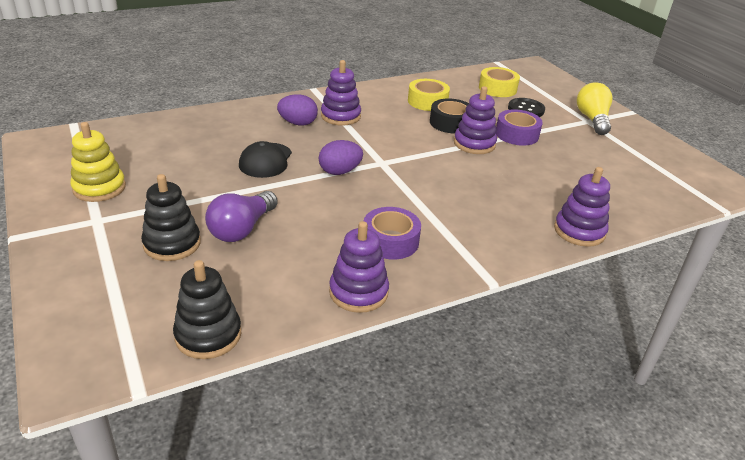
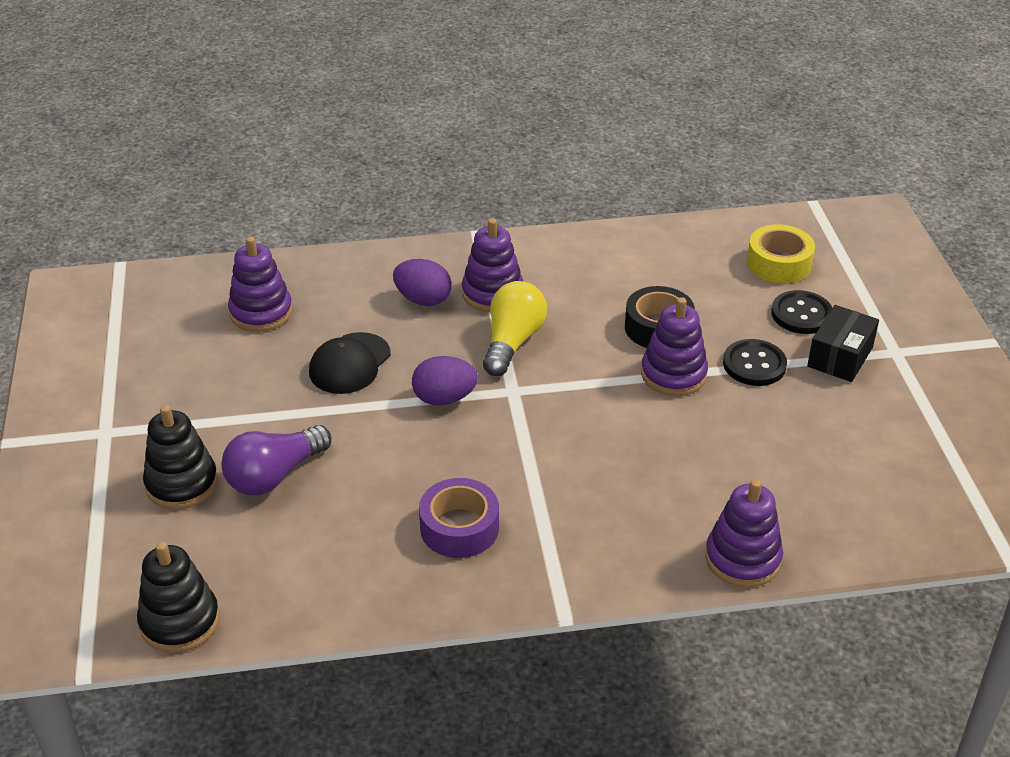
camera: 20 degrees right, 5 degrees up
(99, 188) = (122, 381): yellow stacking toy -> none
(358, 292) = (381, 598): purple stacking toy -> purple stacking toy (261, 312)
(427, 101) = (644, 279): yellow tape -> none
(517, 134) = (754, 365): purple tape -> black button
(560, 126) = (840, 357): none -> black box
(592, 120) = (905, 350): yellow light bulb -> yellow light bulb (512, 342)

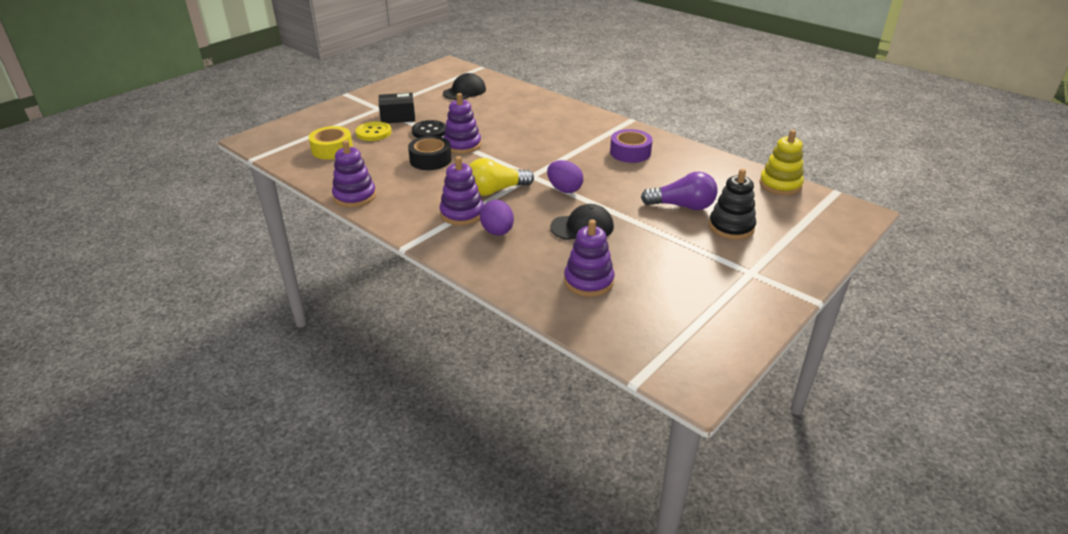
camera: 130 degrees left, 5 degrees down
(180, 621) = (780, 185): black stacking toy -> yellow stacking toy
(742, 558) = (551, 101): purple stacking toy -> purple stacking toy (354, 196)
(801, 314) = (373, 132): black button -> yellow button
(890, 475) = (464, 91): none -> black cap

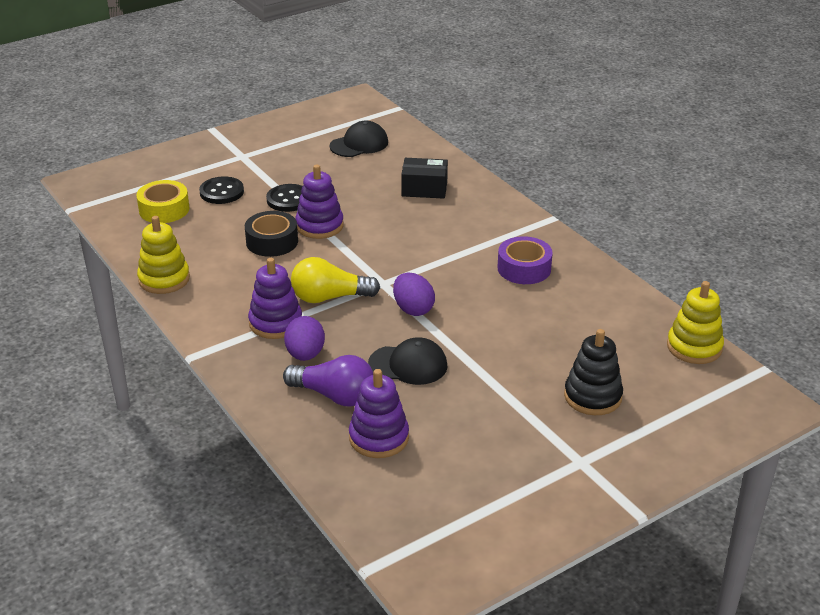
camera: 15 degrees right, 0 degrees up
(354, 196) = (164, 279): purple stacking toy -> yellow stacking toy
(373, 132) = (221, 192): yellow button -> black button
(398, 117) = (260, 173): black box -> black box (424, 189)
(682, 206) = (547, 357): purple light bulb -> purple light bulb (334, 396)

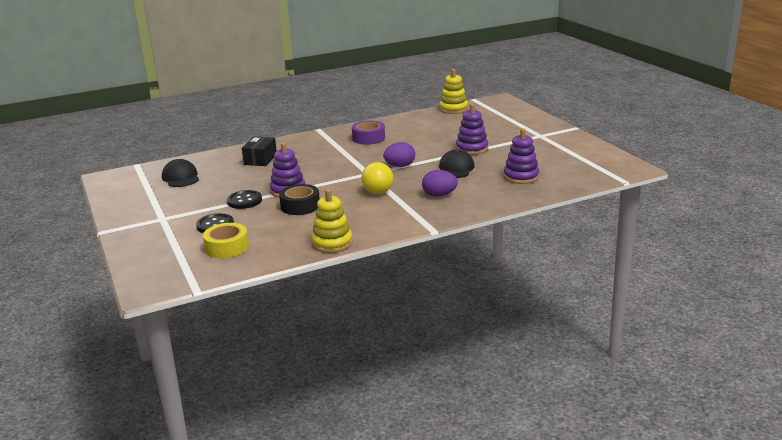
camera: 80 degrees left, 10 degrees down
(275, 323) = (402, 204): purple stacking toy -> purple stacking toy (472, 149)
(334, 396) = (482, 187): purple light bulb -> none
(592, 396) = (490, 130): black stacking toy -> none

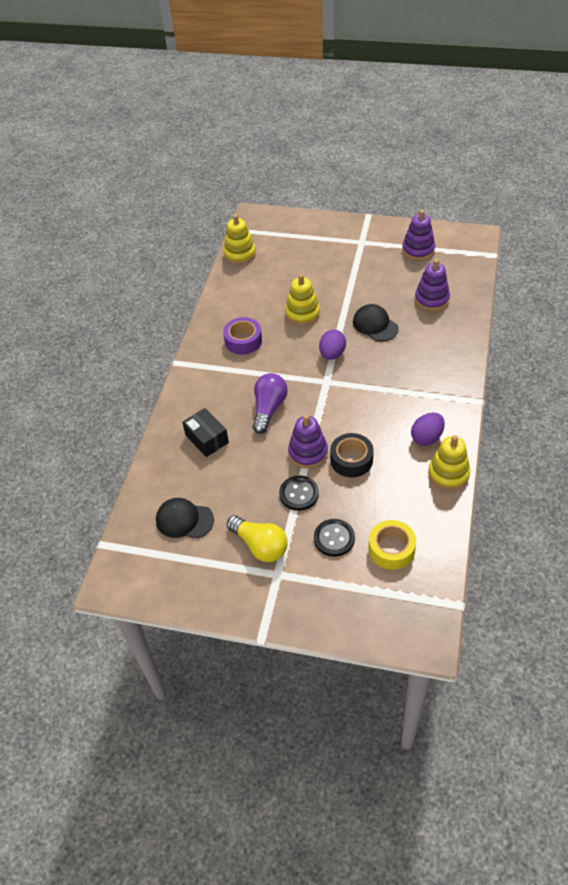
camera: 50 degrees left, 25 degrees up
(314, 166) = (269, 408): none -> purple light bulb
(378, 188) = (366, 391): yellow light bulb -> yellow light bulb (260, 546)
(426, 144) = (302, 313): none -> yellow stacking toy
(439, 195) = (418, 363): purple egg -> purple egg (426, 438)
(472, 149) = (344, 293): purple stacking toy -> purple stacking toy (418, 250)

